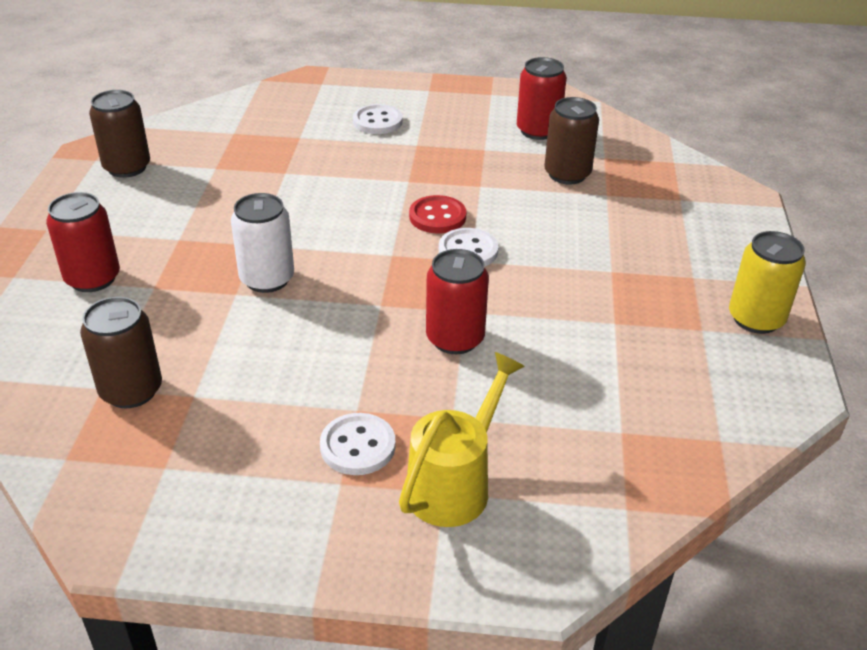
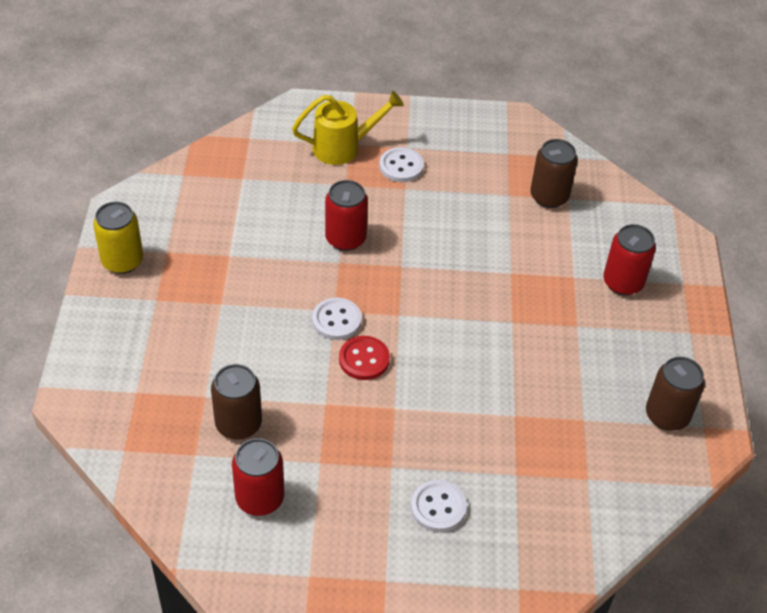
camera: 175 degrees right, 10 degrees up
(267, 279) = (492, 286): white can -> none
(455, 484) = (343, 147): yellow watering can -> yellow watering can turned 135 degrees counterclockwise

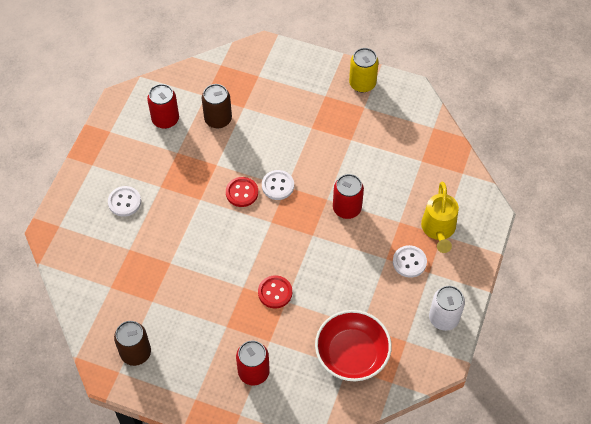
camera: 110 degrees right, 10 degrees up
(463, 126) = (443, 318): none -> white can
(504, 286) = (275, 292): none -> red button
(549, 196) = (352, 353): brown can -> red bowl

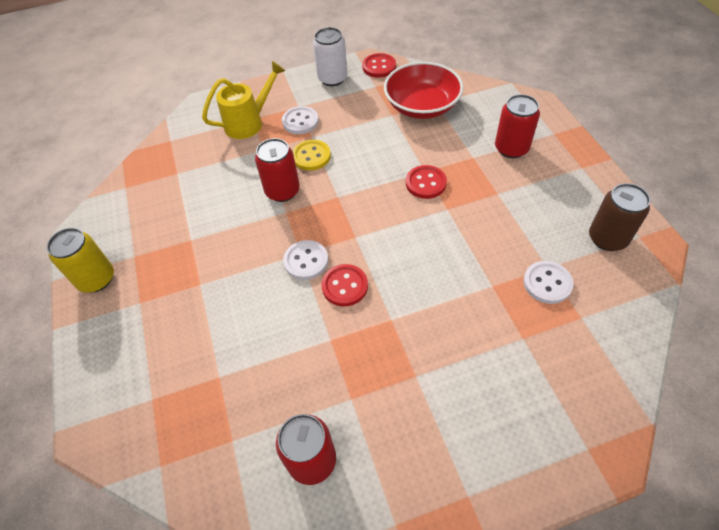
camera: 125 degrees left, 5 degrees down
(124, 202) = (476, 398): white button -> white button (547, 283)
(218, 119) = (260, 392): brown can -> none
(364, 245) = (311, 156): none -> yellow button
(429, 363) = (379, 67): none -> red button

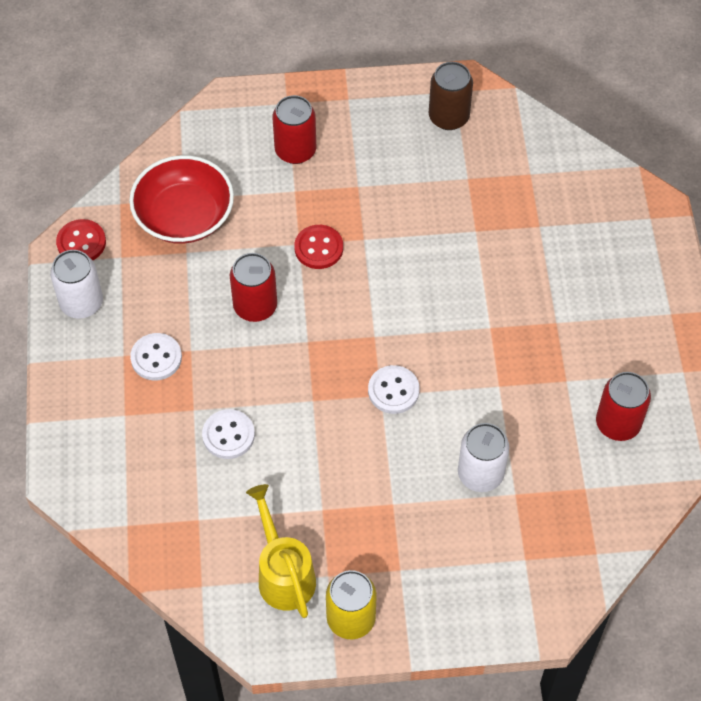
camera: 80 degrees left, 5 degrees up
(235, 343) = (480, 474): none -> white can
(249, 123) = (132, 420): yellow watering can -> yellow watering can (283, 574)
(282, 191) = (277, 398): red can -> red can (255, 306)
(311, 156) = (228, 356): yellow button -> none
(345, 286) = (438, 360): red button -> none
(547, 283) = (486, 185): white button -> white button (228, 435)

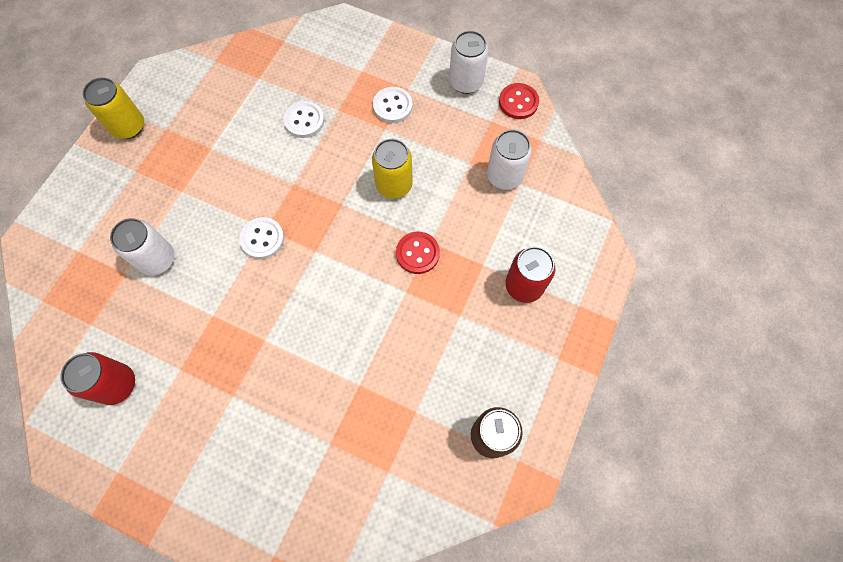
camera: 120 degrees right, 10 degrees up
(184, 216) = (504, 176): red bowl -> white can
(255, 306) = (394, 185): red can -> yellow can
(283, 574) = (186, 105): yellow watering can -> none

